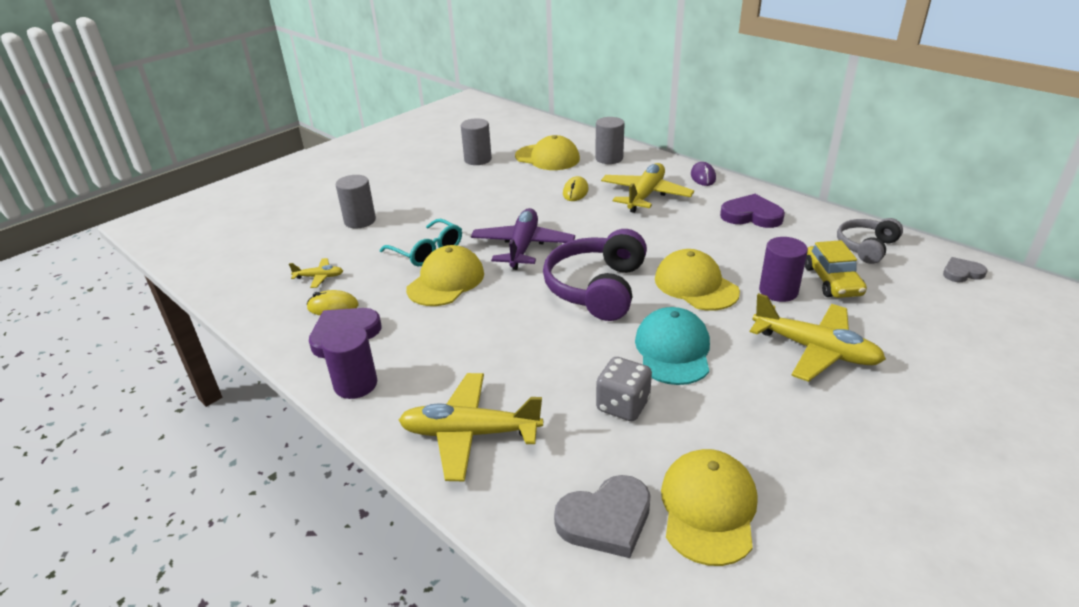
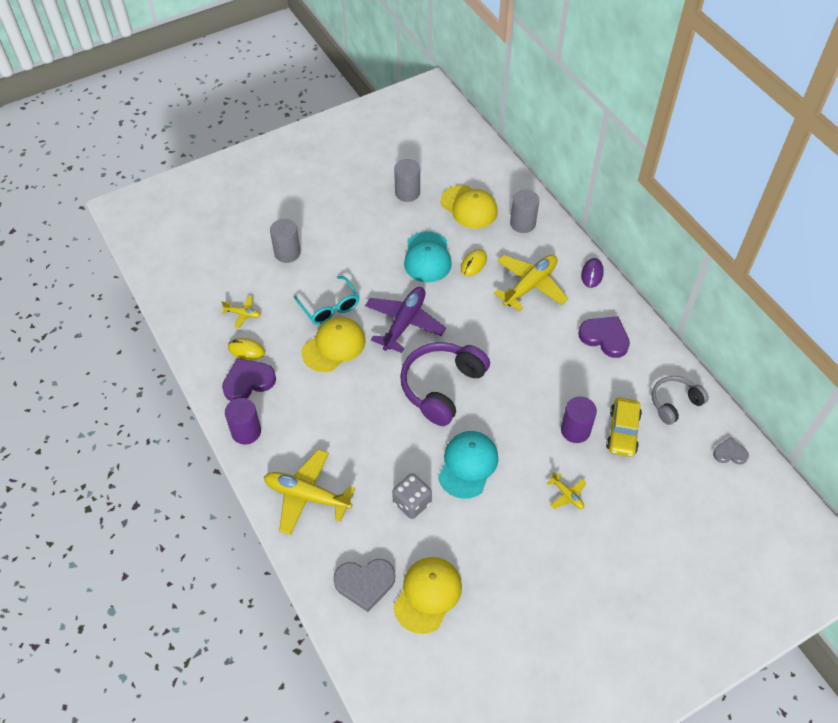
camera: 15 degrees right, 20 degrees up
(522, 196) = (427, 257): none -> turquoise cap
(695, 285) = (517, 406): yellow cap -> none
(815, 350) = (567, 495): yellow plane -> yellow plane, size x0.48

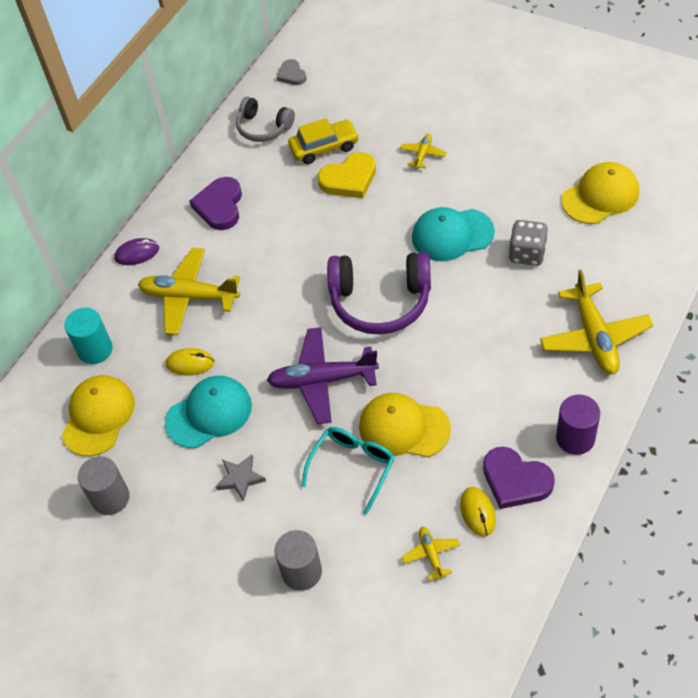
camera: 115 degrees left, 0 degrees up
(365, 583) = (633, 242): grey heart -> none
(369, 252) = (240, 478): none -> grey star
(428, 595) = (600, 196): yellow cap -> yellow cap turned 150 degrees clockwise
(522, 223) = (95, 350): grey cylinder -> turquoise cylinder
(575, 430) = (349, 179): purple cylinder -> yellow heart

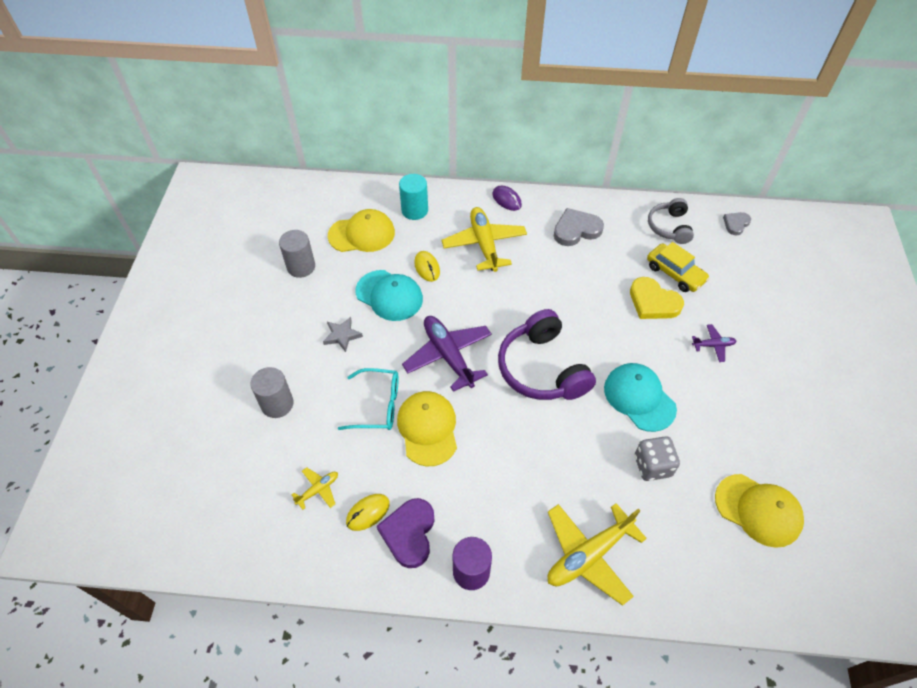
camera: 60 degrees right, 0 degrees up
(220, 206) = (576, 230): purple heart -> grey heart
(423, 154) = (713, 345): yellow plane -> purple plane

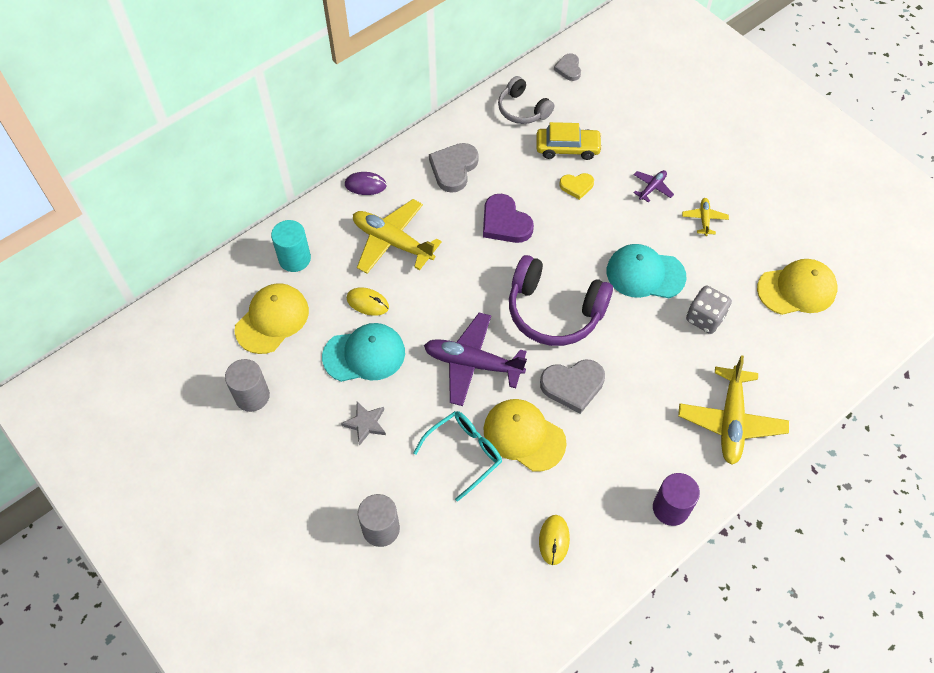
camera: 45 degrees left, 5 degrees up
(318, 490) = (497, 561): yellow plane -> yellow plane (704, 219)
(409, 533) = (600, 525): purple heart -> purple heart (505, 222)
(498, 426) = (573, 386): none -> grey heart
(653, 302) = (576, 186): yellow heart -> yellow heart, size x0.60

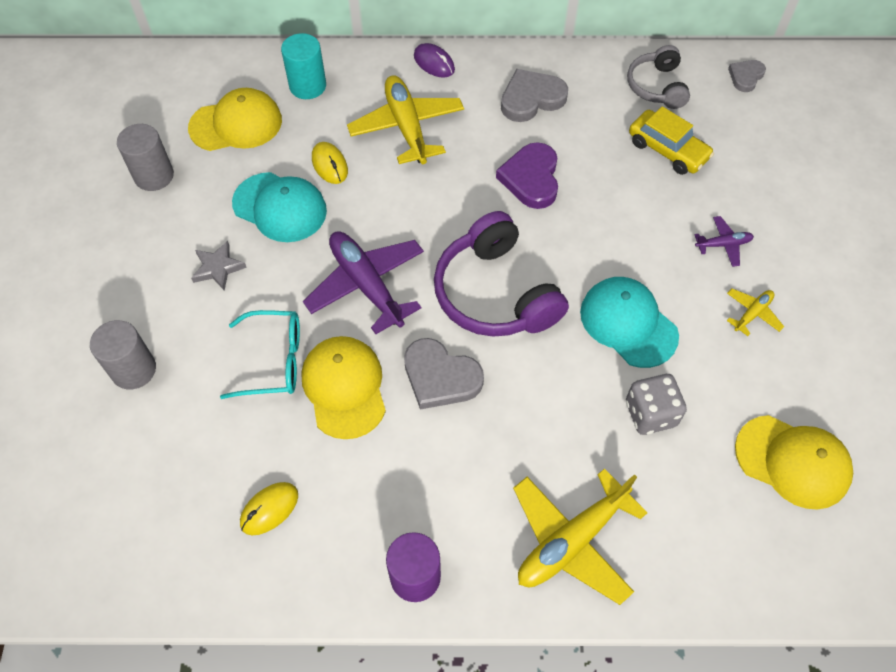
camera: 40 degrees right, 0 degrees up
(576, 186) = (640, 191): yellow heart -> none

